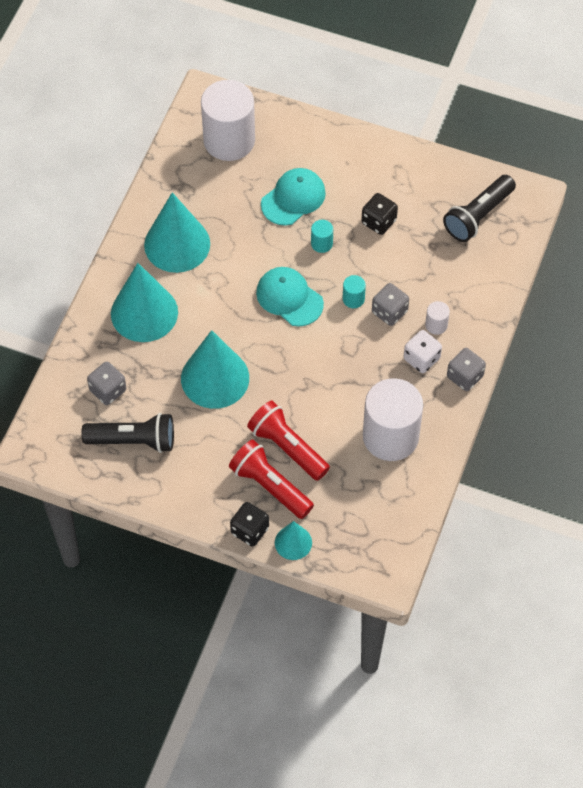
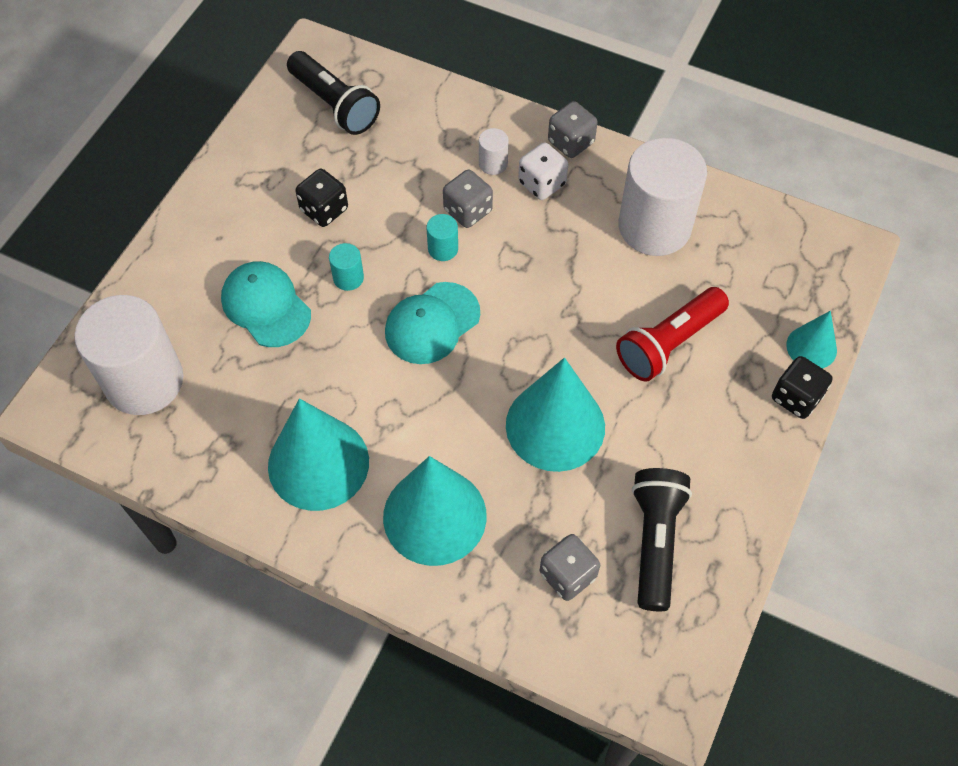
camera: 85 degrees left, 0 degrees up
(270, 486) = (728, 368): red flashlight -> none

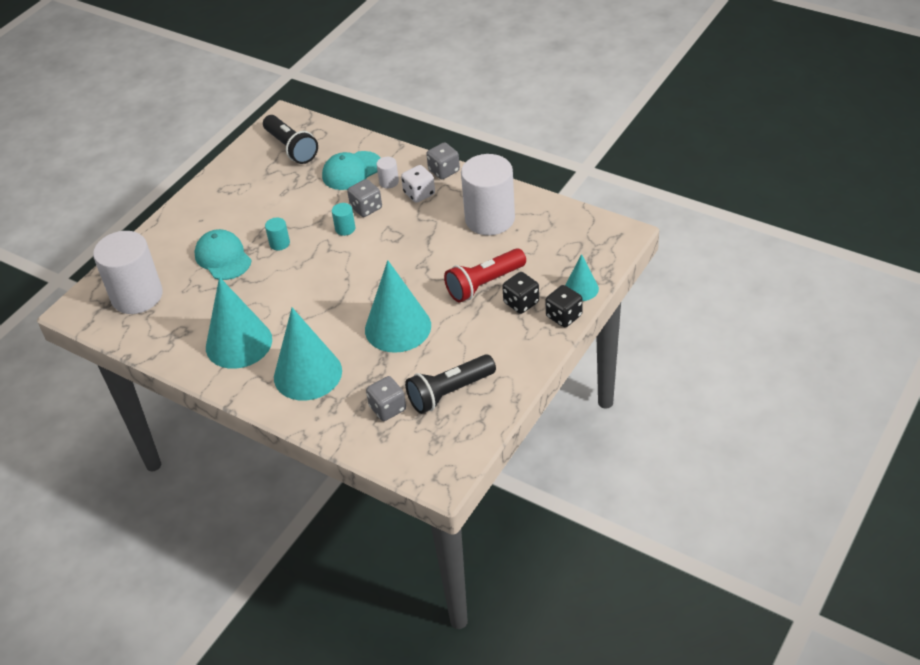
camera: 10 degrees right, 15 degrees down
(324, 210) = (272, 206): black dice -> black dice (521, 303)
(432, 323) = (329, 269): turquoise cap -> turquoise cap (352, 171)
(655, 541) = (449, 392): black flashlight -> black flashlight turned 135 degrees counterclockwise

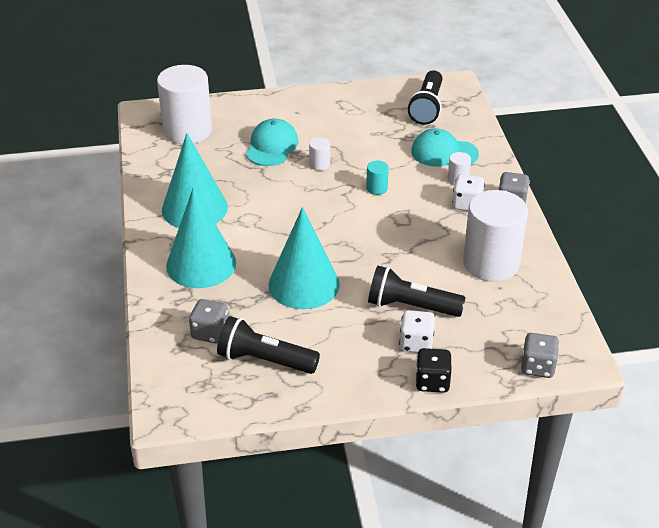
camera: 45 degrees right, 5 degrees down
(279, 243) = (319, 165): turquoise cylinder -> white cylinder
(366, 208) = (413, 185): grey dice -> grey dice (537, 367)
(484, 284) = (411, 306): red flashlight -> black flashlight
(521, 303) = (416, 343): black dice -> white dice
(581, 288) = (479, 373): turquoise cone -> none

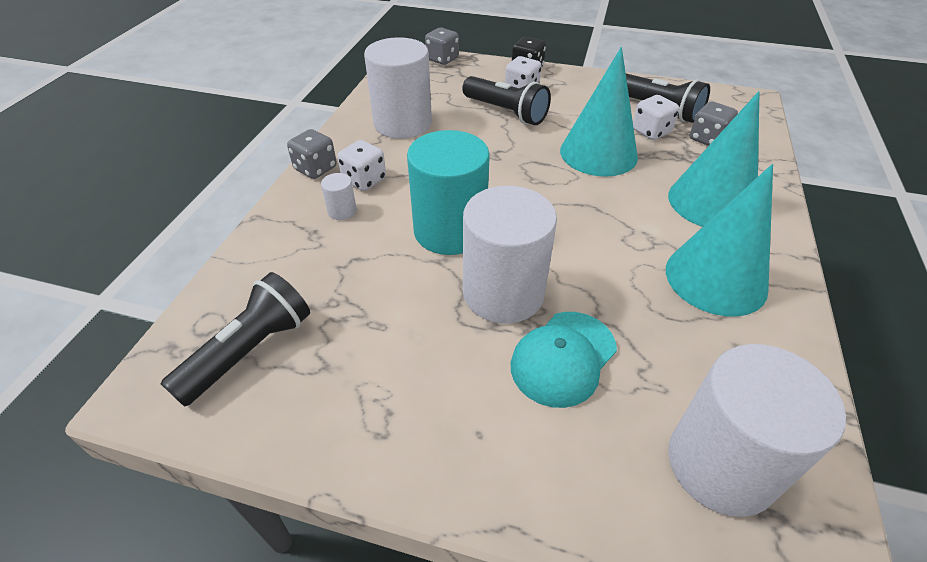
camera: 155 degrees left, 5 degrees up
(265, 325) = (651, 132): none -> white dice
(319, 165) = (503, 293): white cylinder -> white cylinder, size x2.44
(377, 188) = (450, 231): turquoise cylinder -> turquoise cylinder, size x2.44
(444, 153) = (317, 254): turquoise cap -> none

